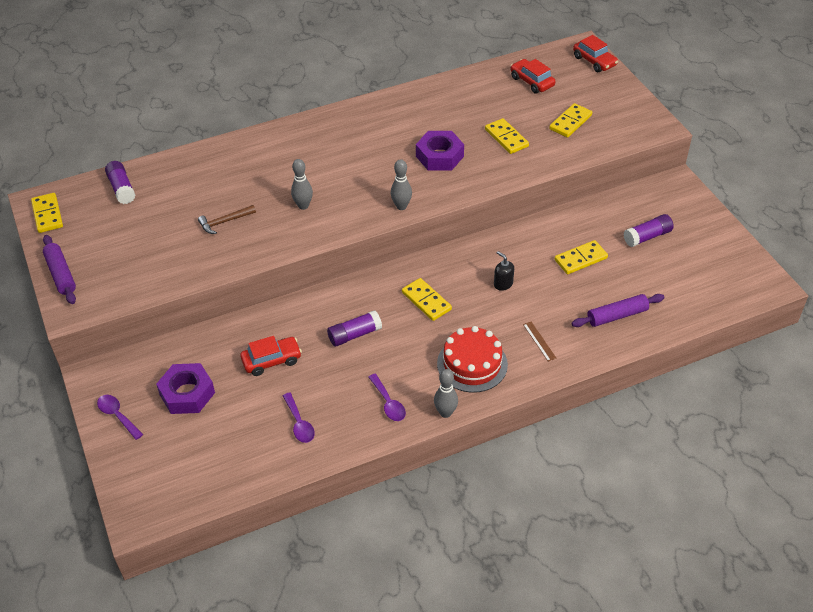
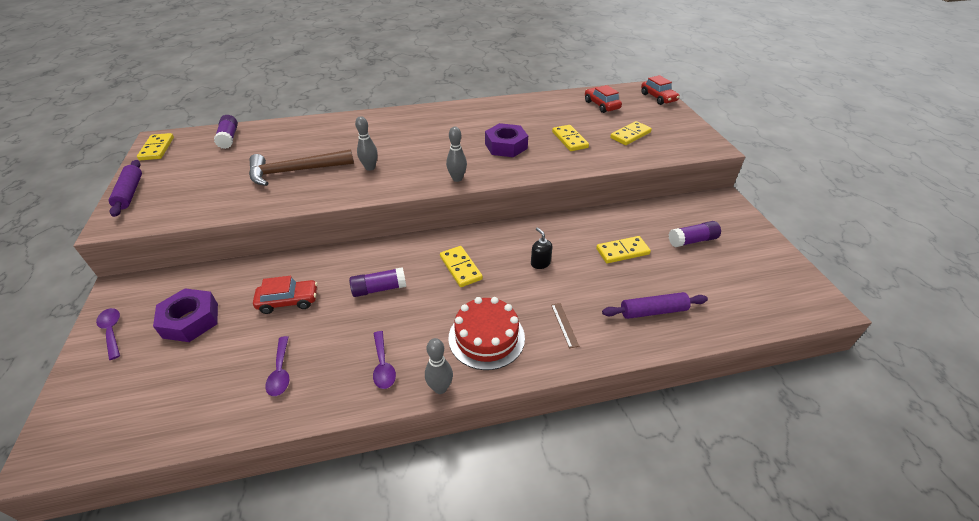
camera: 10 degrees right, 5 degrees down
(224, 222) = (295, 171): brown hammer -> brown hammer, size x1.93

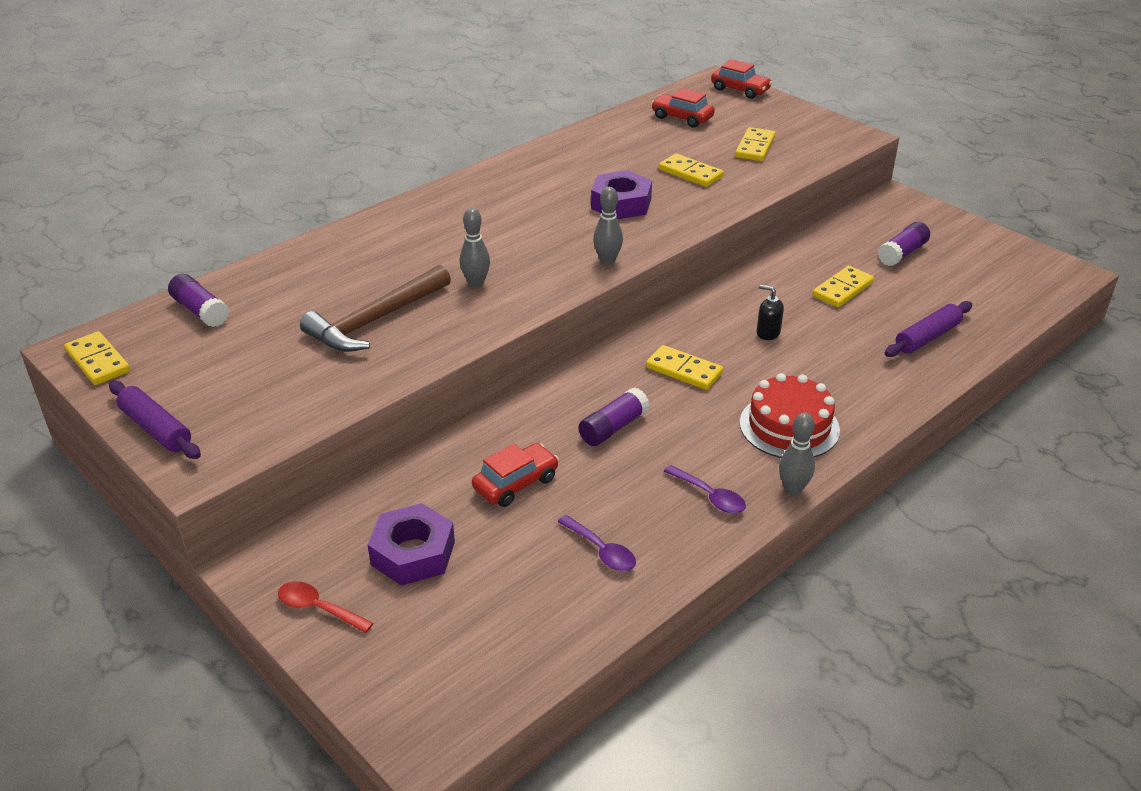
camera: 30 degrees left, 5 degrees down
(112, 331) = (318, 608): purple spoon -> red spoon
(564, 325) = (855, 383): brown ruler -> none

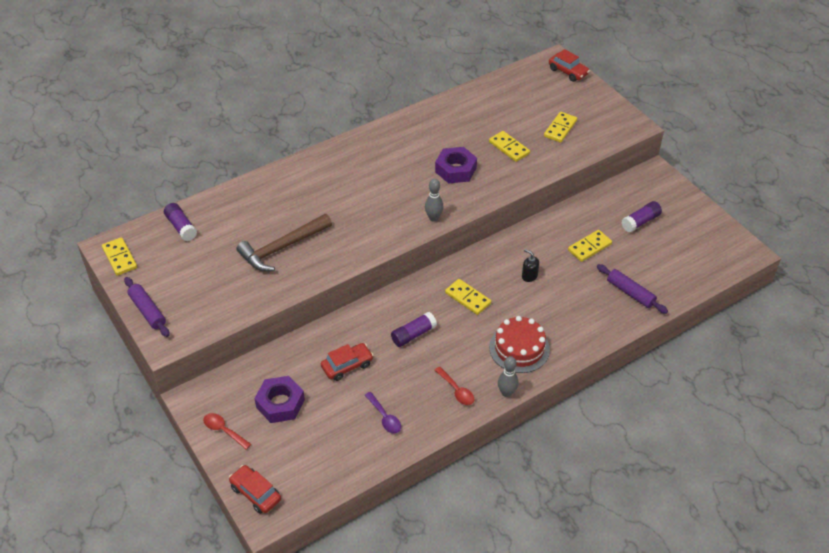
camera: 10 degrees right, 10 degrees up
(476, 283) = (348, 226): grey bowling pin -> none
(682, 118) = (519, 95): red car -> red car (255, 493)
(710, 496) = (456, 390): purple spoon -> red spoon
(927, 337) = (630, 293): purple rolling pin -> purple rolling pin turned 75 degrees clockwise

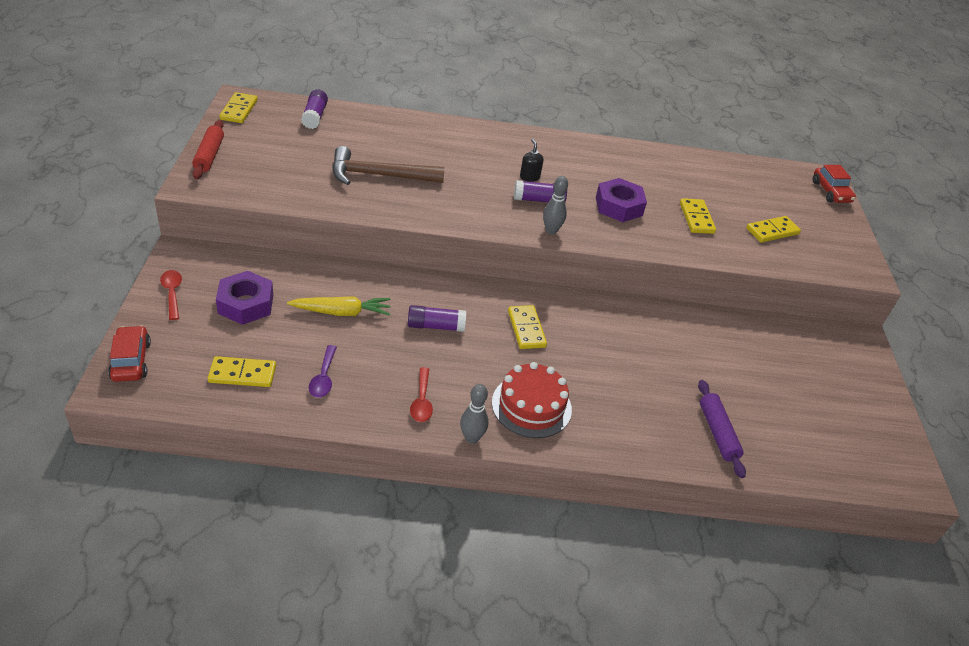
camera: 30 degrees right, 5 degrees down
(148, 311) = (209, 155): purple rolling pin -> red rolling pin
(347, 366) = (342, 312): red car -> yellow carrot
(529, 276) = (614, 348): black soap dispenser -> black soap dispenser (529, 177)
(589, 247) = (711, 362): yellow domino -> yellow domino (242, 374)
(640, 222) = (798, 373): purple glue stick -> purple glue stick (539, 200)

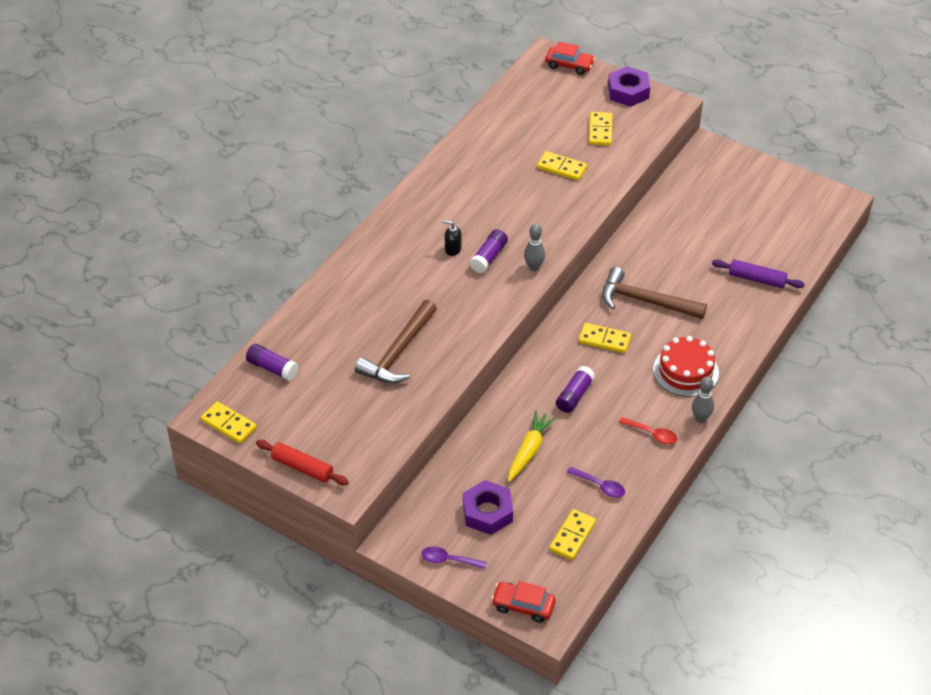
camera: 55 degrees left, 5 degrees up
(172, 293) = (448, 560): red spoon -> purple spoon
(604, 346) = (645, 301): none -> brown hammer
(618, 206) = (522, 209): purple nut -> purple nut (628, 92)

